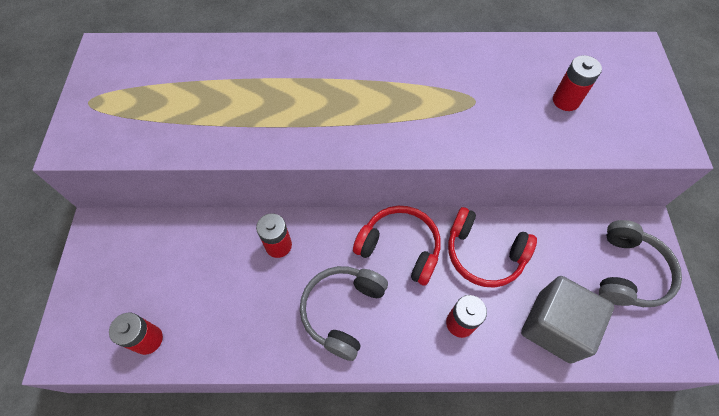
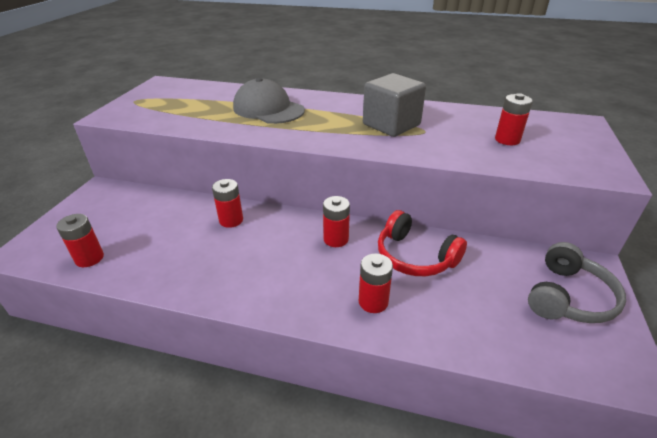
camera: 15 degrees right, 25 degrees down
(276, 89) = (268, 109): none -> grey cap
(342, 311) = (263, 271): grey headphones -> none
(400, 248) = (336, 239): red headphones -> red battery
(554, 326) = (474, 324): grey cube -> grey cube (391, 125)

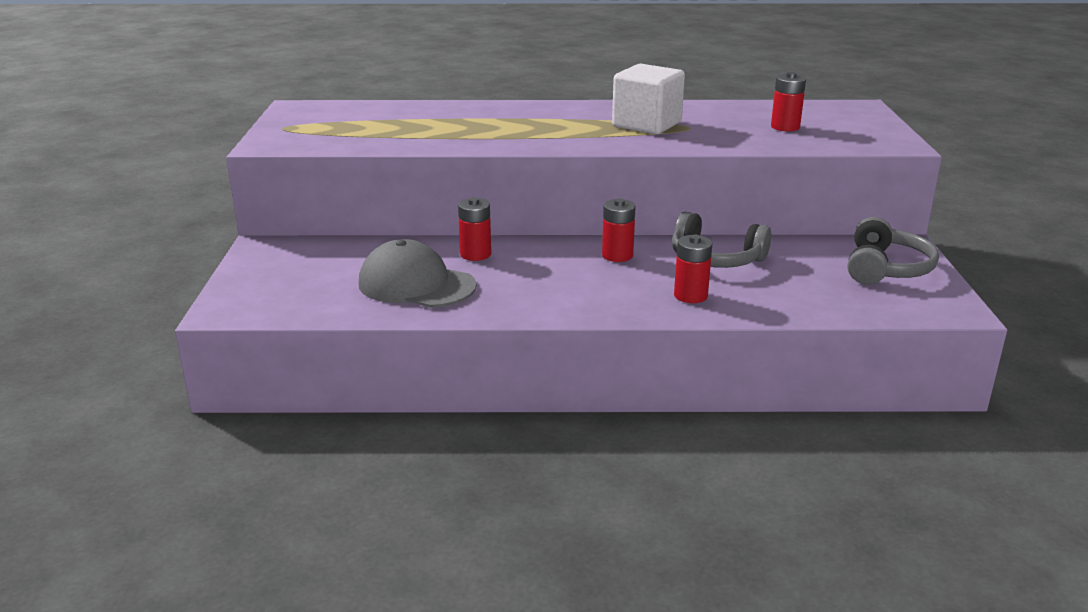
camera: 15 degrees left, 10 degrees down
(89, 258) = (324, 304): red battery -> none
(268, 109) = (480, 122): grey cap -> grey cap (416, 285)
(391, 125) = (646, 125): grey cube -> white cube
(415, 256) = (715, 259): red headphones -> grey headphones

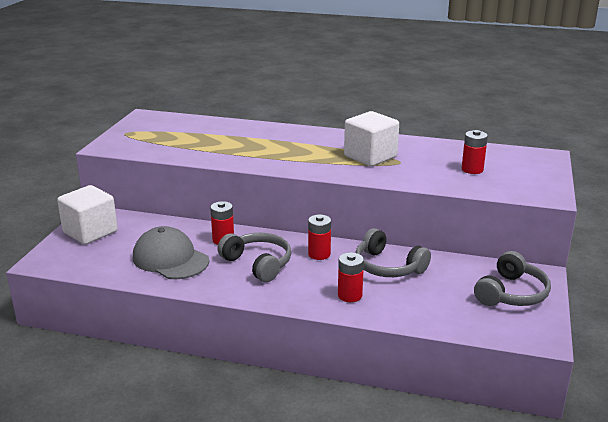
camera: 15 degrees right, 0 degrees up
(274, 266) = (90, 232): none -> white cube
(543, 275) = (258, 264): none -> grey headphones

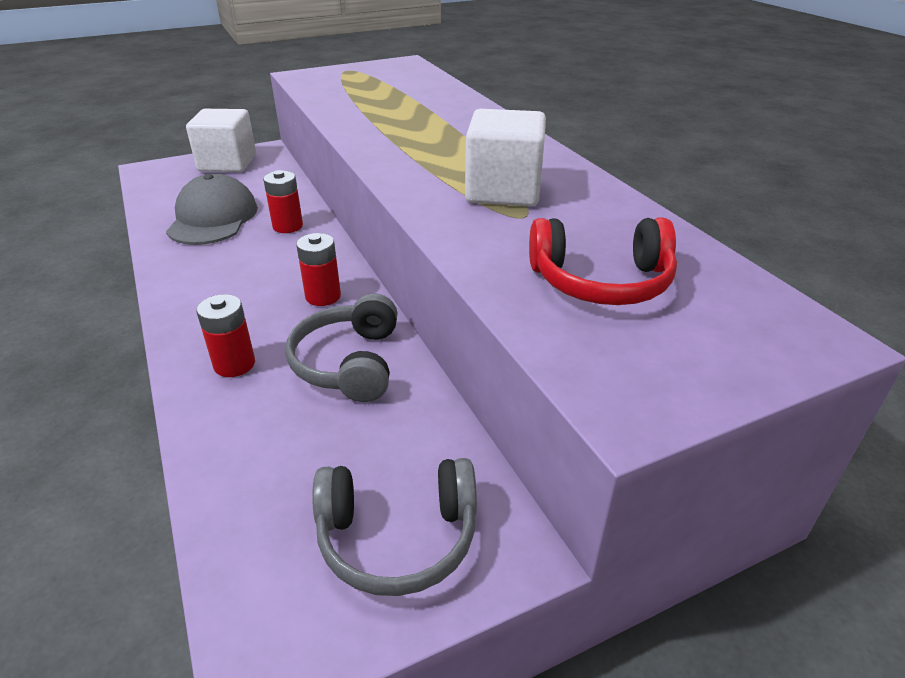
camera: 50 degrees right, 10 degrees up
(258, 264) = (254, 268): grey headphones -> none
(472, 169) = (601, 281): red battery -> red headphones

